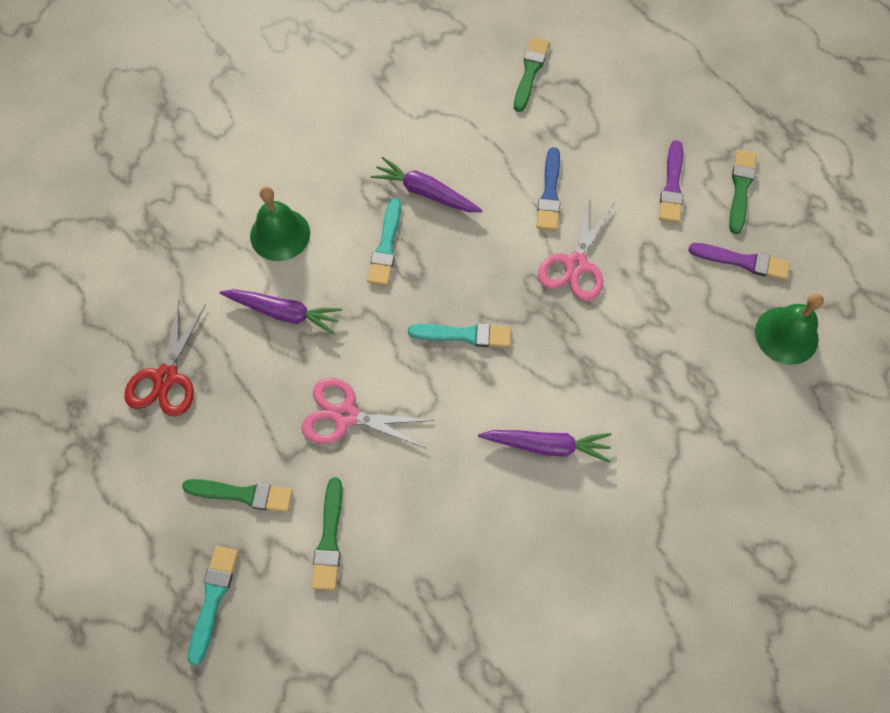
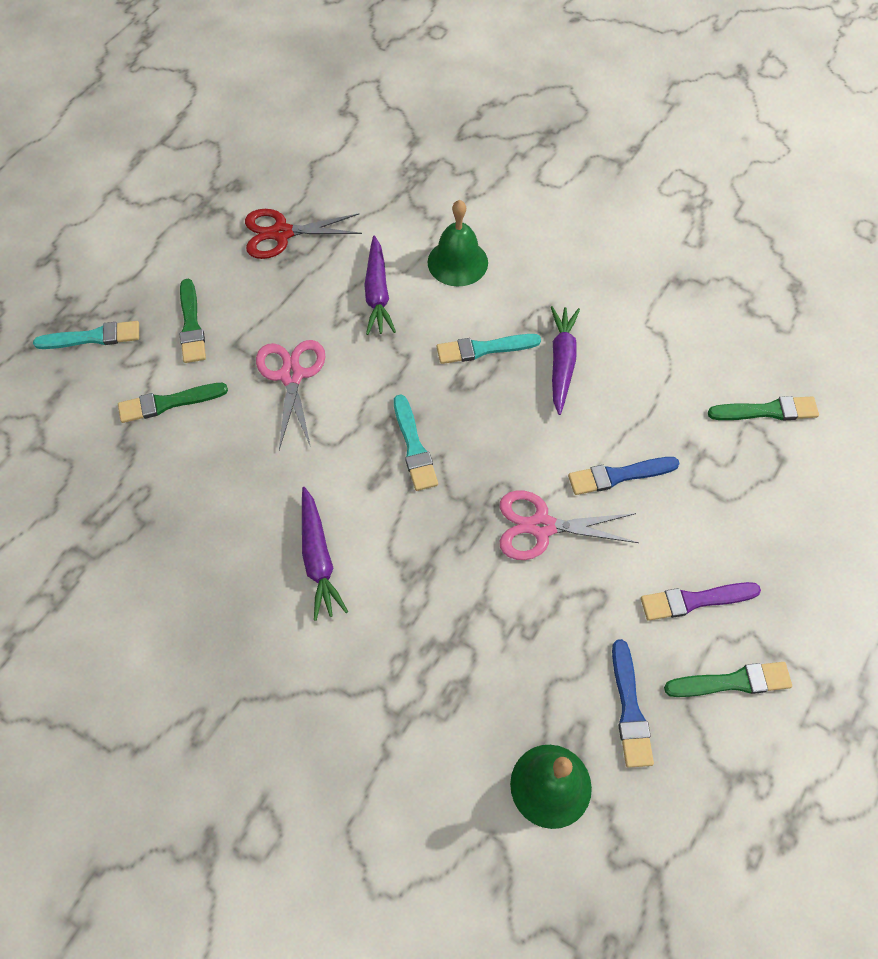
camera: 70 degrees right, 5 degrees down
(743, 261) = (629, 709): purple brush -> blue brush

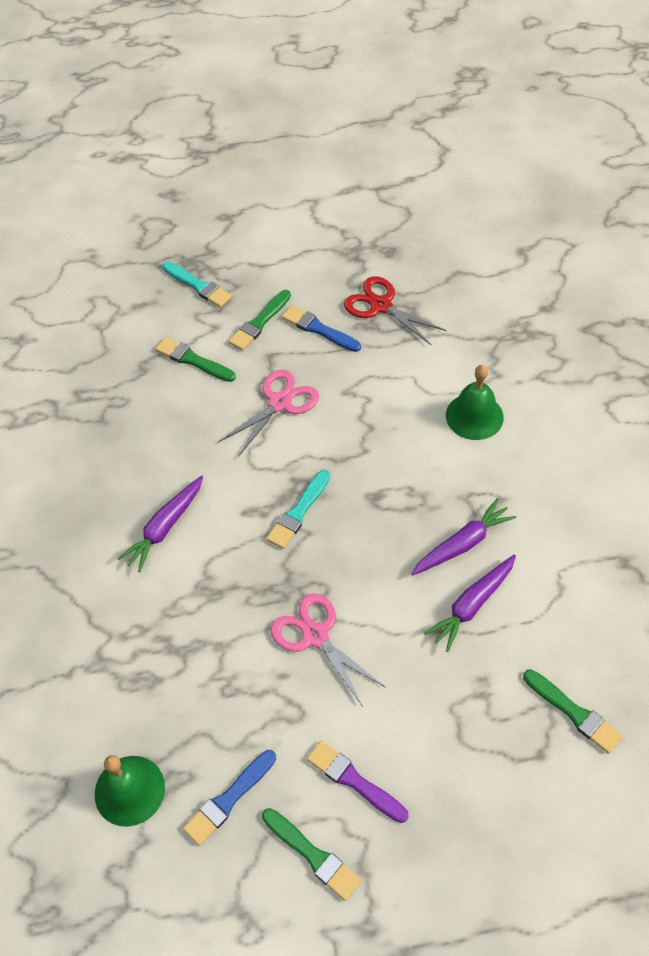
camera: 50 degrees right, 5 degrees down
(377, 293) = (395, 393): purple carrot -> purple carrot (472, 605)
(483, 349) = (420, 489): turquoise brush -> none
(618, 475) = (406, 653): blue brush -> blue brush (318, 329)

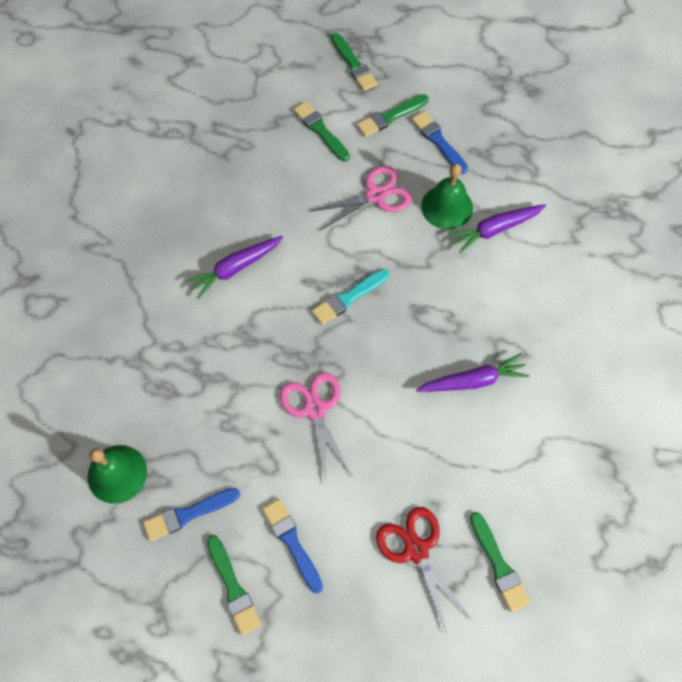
camera: 20 degrees right, 10 degrees up
(198, 286) = (353, 64): turquoise brush -> green brush
(354, 780) = (292, 542): purple brush -> blue brush
(380, 305) = (502, 138): red scissors -> red scissors (416, 549)
(472, 605) = (456, 437): purple carrot -> purple carrot (495, 229)
(474, 416) = (537, 271): green bell -> green bell (447, 207)

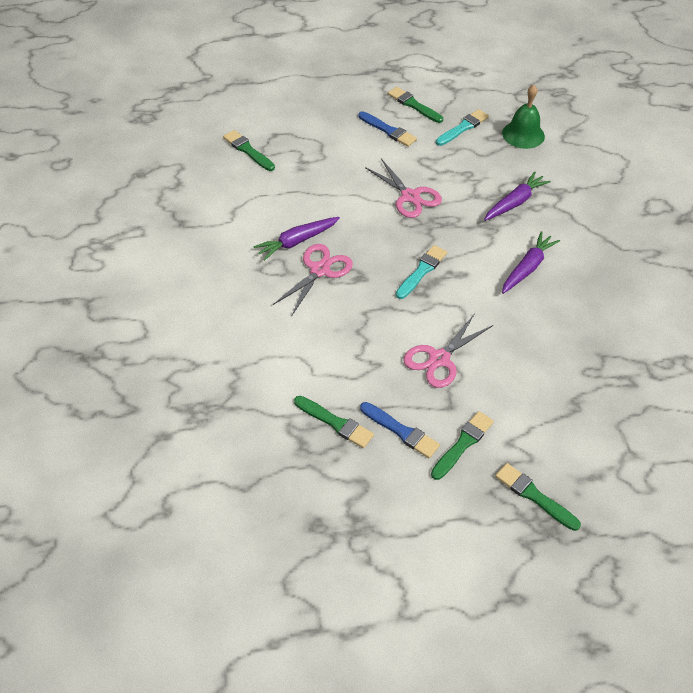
camera: 160 degrees right, 15 degrees down
(188, 514) = (463, 127): blue brush -> turquoise brush
(320, 130) = (526, 408): green brush -> green brush (335, 423)
(416, 549) = (305, 145): red scissors -> none
(447, 207) = (367, 367): green bell -> none
(458, 332) = (320, 270): none -> pink scissors
(495, 229) = (313, 359): purple carrot -> purple carrot (514, 202)

